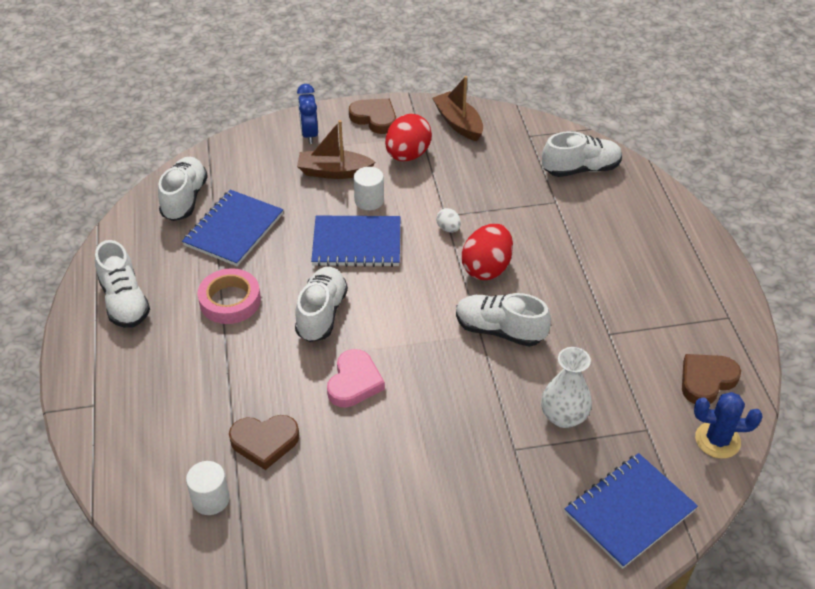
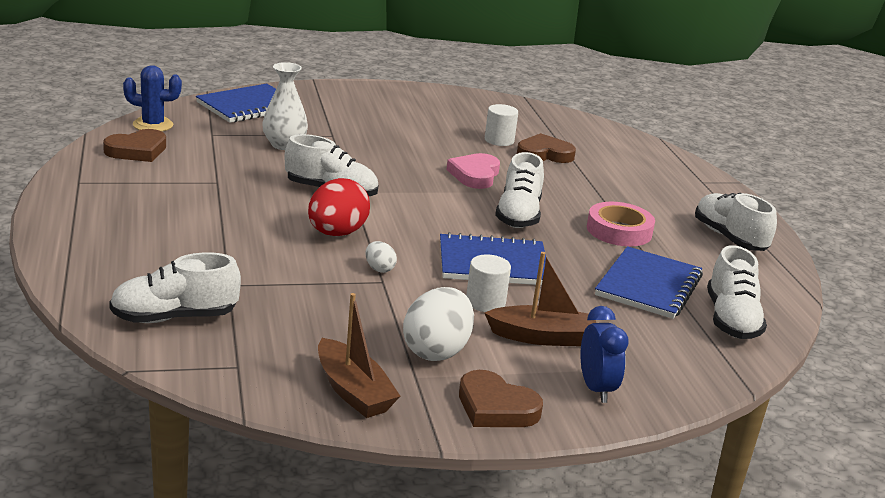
camera: 175 degrees right, 20 degrees down
(210, 499) = (575, 136): white cylinder -> white cylinder (499, 140)
(407, 155) = (436, 351): red egg -> white egg

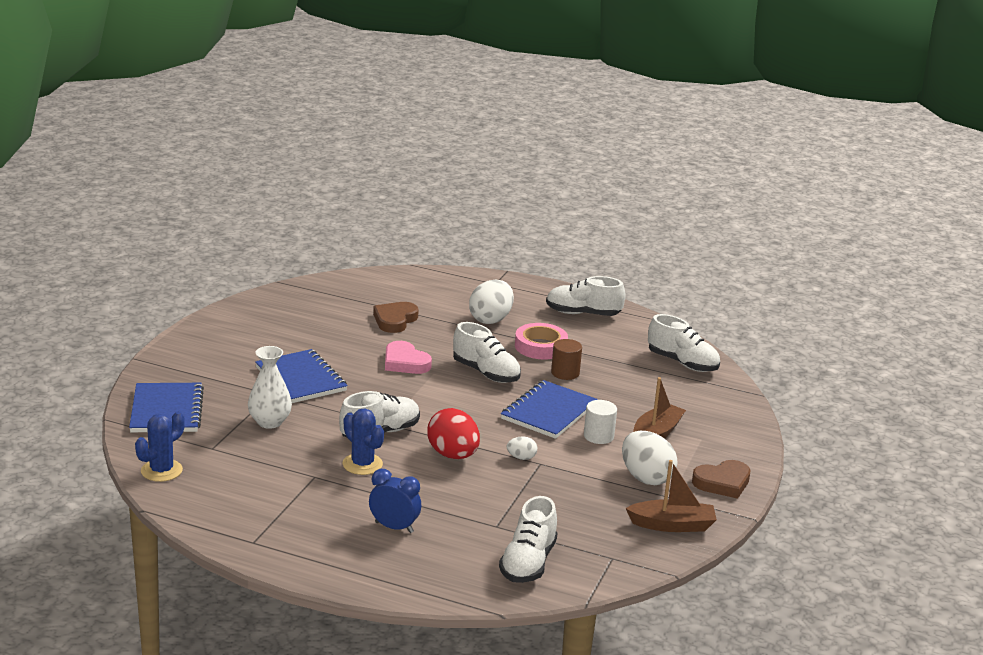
camera: 55 degrees left, 0 degrees up
(137, 150) = (213, 495): brown heart -> none
(264, 197) = (362, 464): none -> blue cactus
(499, 140) = (352, 327): white cylinder -> none
(587, 255) = (565, 373): none -> brown cylinder
(596, 389) = (725, 441): blue clock -> blue clock (394, 527)
(627, 195) = (490, 319): none -> white egg
(648, 286) = (621, 370): blue notebook -> blue notebook (301, 379)

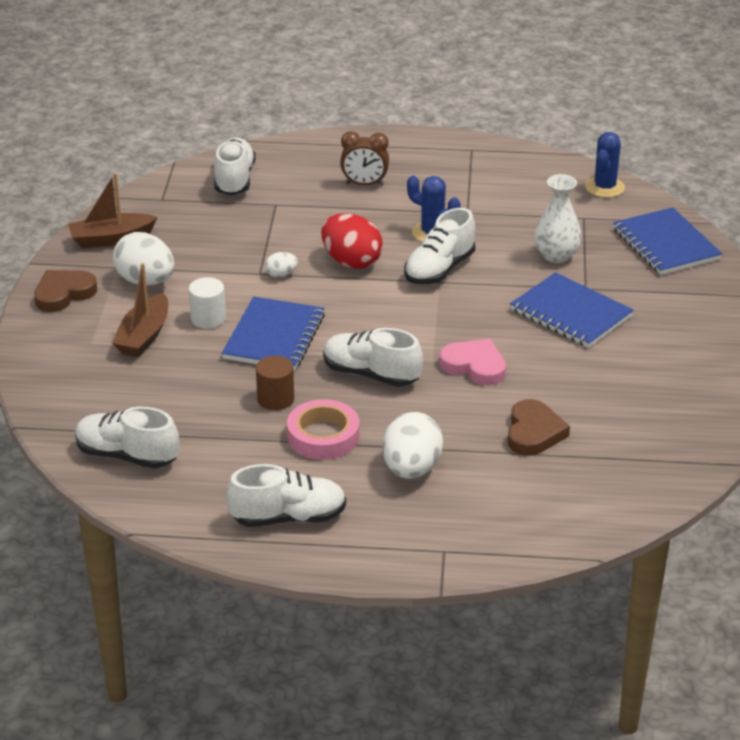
camera: 165 degrees right, 10 degrees up
(394, 527) = (364, 184): blue clock -> brown clock

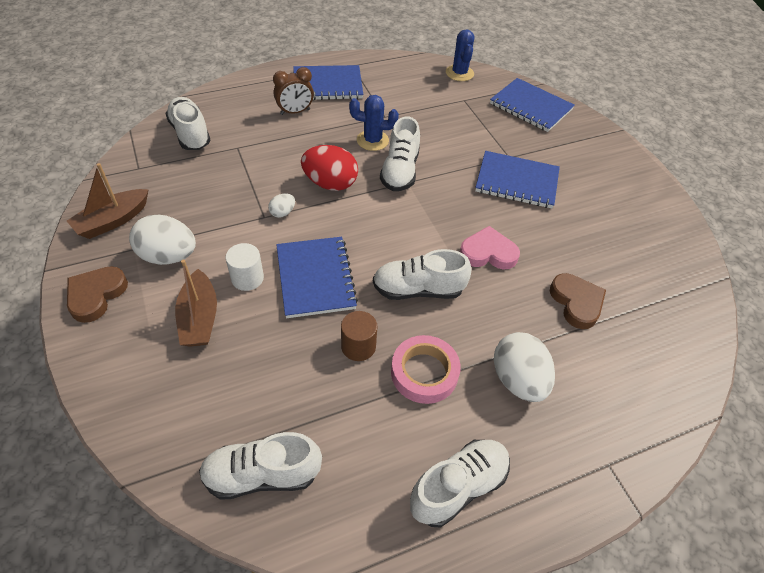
camera: 30 degrees left, 15 degrees up
(424, 165) = (327, 85): none -> blue notebook
(556, 255) = (470, 135): white vase -> none

